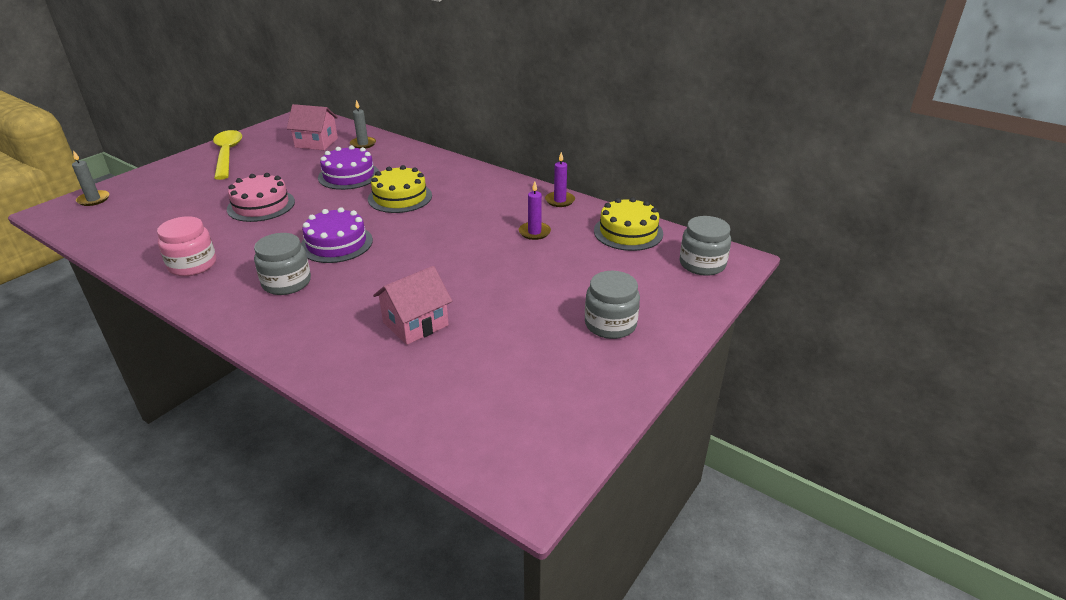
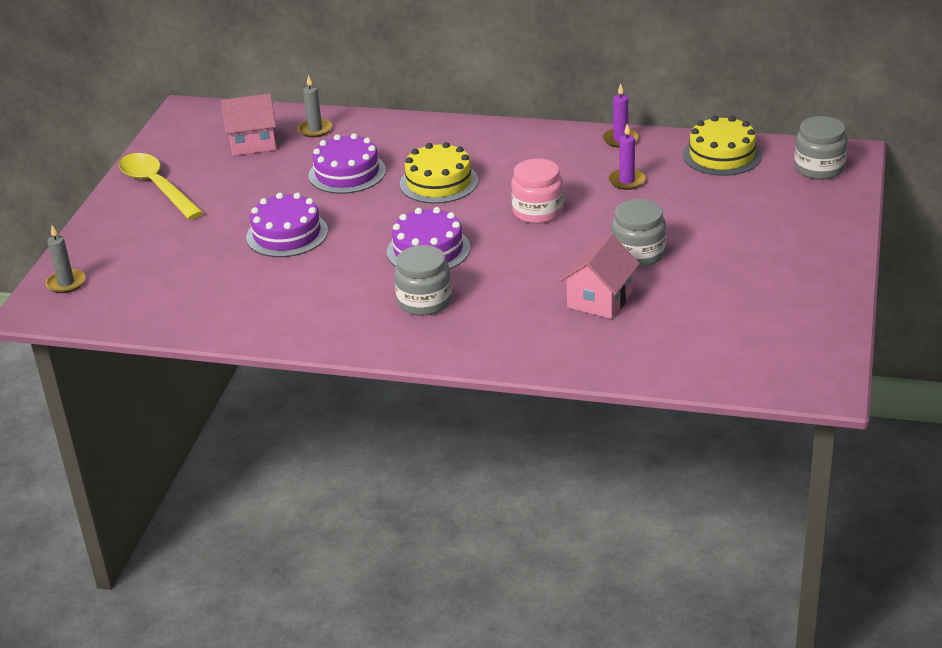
camera: 20 degrees left, 0 degrees up
(192, 265) = (297, 314): pink jar -> pink jar (538, 211)
(261, 205) = (287, 234): pink cake -> purple cake
(610, 324) = (780, 247): grey jar -> grey jar (638, 254)

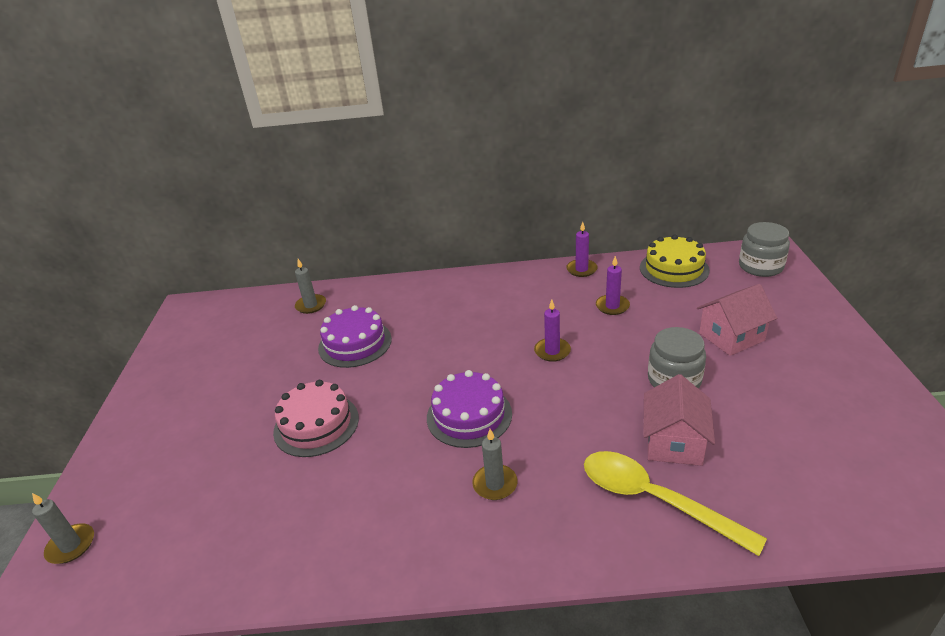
camera: 15 degrees left, 0 degrees up
(156, 187) = (167, 393): yellow spoon -> yellow spoon (654, 499)
(253, 143) = (256, 328): pink house -> pink house (731, 337)
(287, 234) = (316, 424): purple cake -> pink cake
(424, 301) = (495, 484): grey jar -> grey candle
(439, 182) = (445, 337): yellow cake -> none
(538, 211) = (552, 351): pink jar -> purple candle

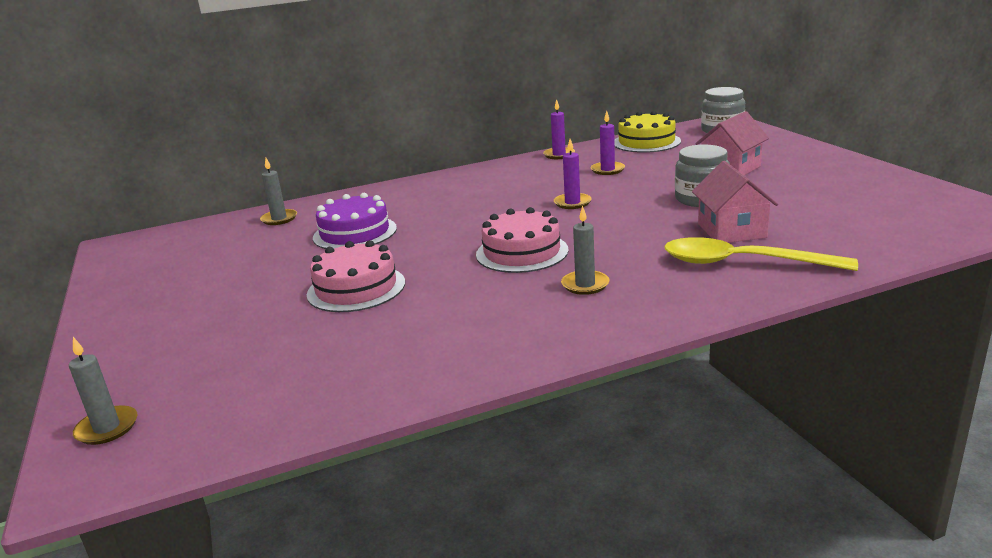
camera: 20 degrees left, 10 degrees down
(469, 415) = (522, 252): purple cake -> pink cake

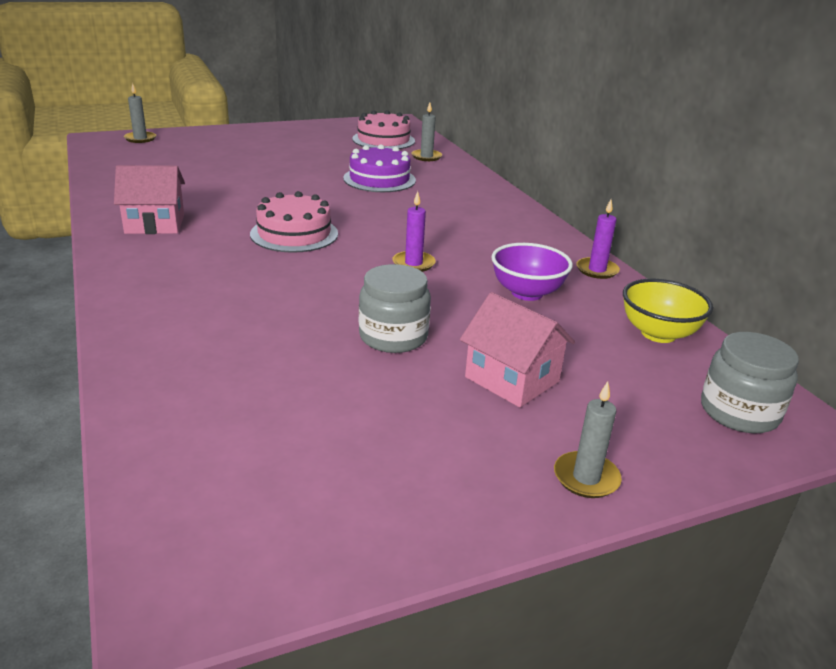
camera: 85 degrees right, 5 degrees up
(356, 288) = (266, 181): pink cake -> pink cake (383, 140)
(585, 285) = (205, 252): grey candle -> grey candle (586, 478)
(607, 170) = (527, 293): purple candle -> purple bowl
(646, 142) = (658, 334): yellow cake -> yellow bowl
(731, 231) = (279, 338): pink house -> pink house (155, 224)
(742, 263) = (190, 328): yellow spoon -> none

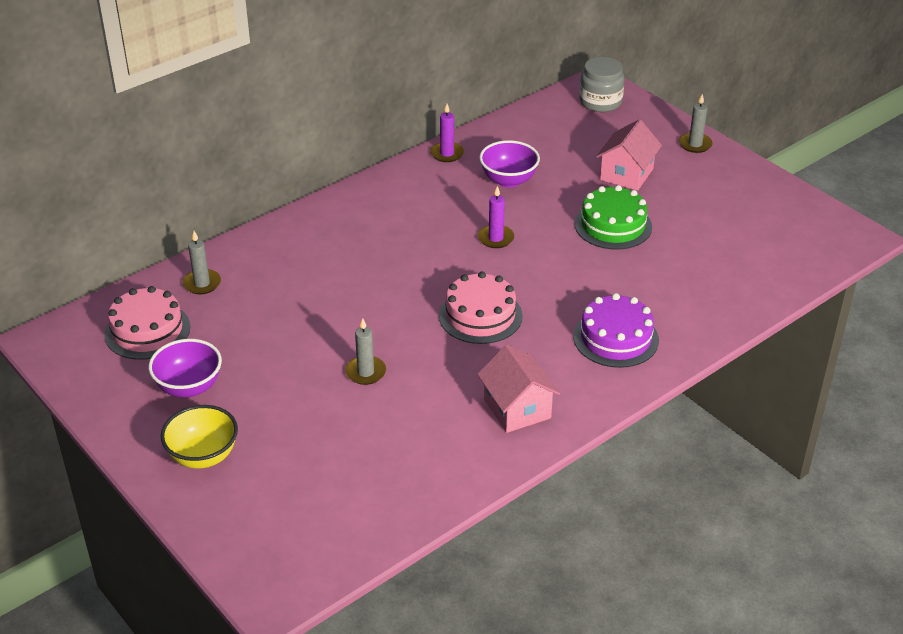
camera: 105 degrees left, 10 degrees up
(140, 139) = (252, 553): grey candle -> grey candle (365, 372)
(312, 142) = (189, 387): none -> purple bowl
(379, 179) = (301, 300): purple cake -> purple cake (615, 338)
(393, 337) = (613, 225): grey jar -> green cake
(658, 334) = (530, 127): yellow bowl -> yellow bowl (203, 456)

